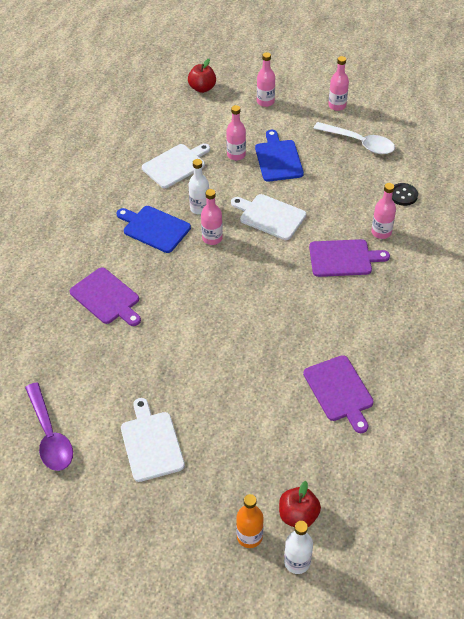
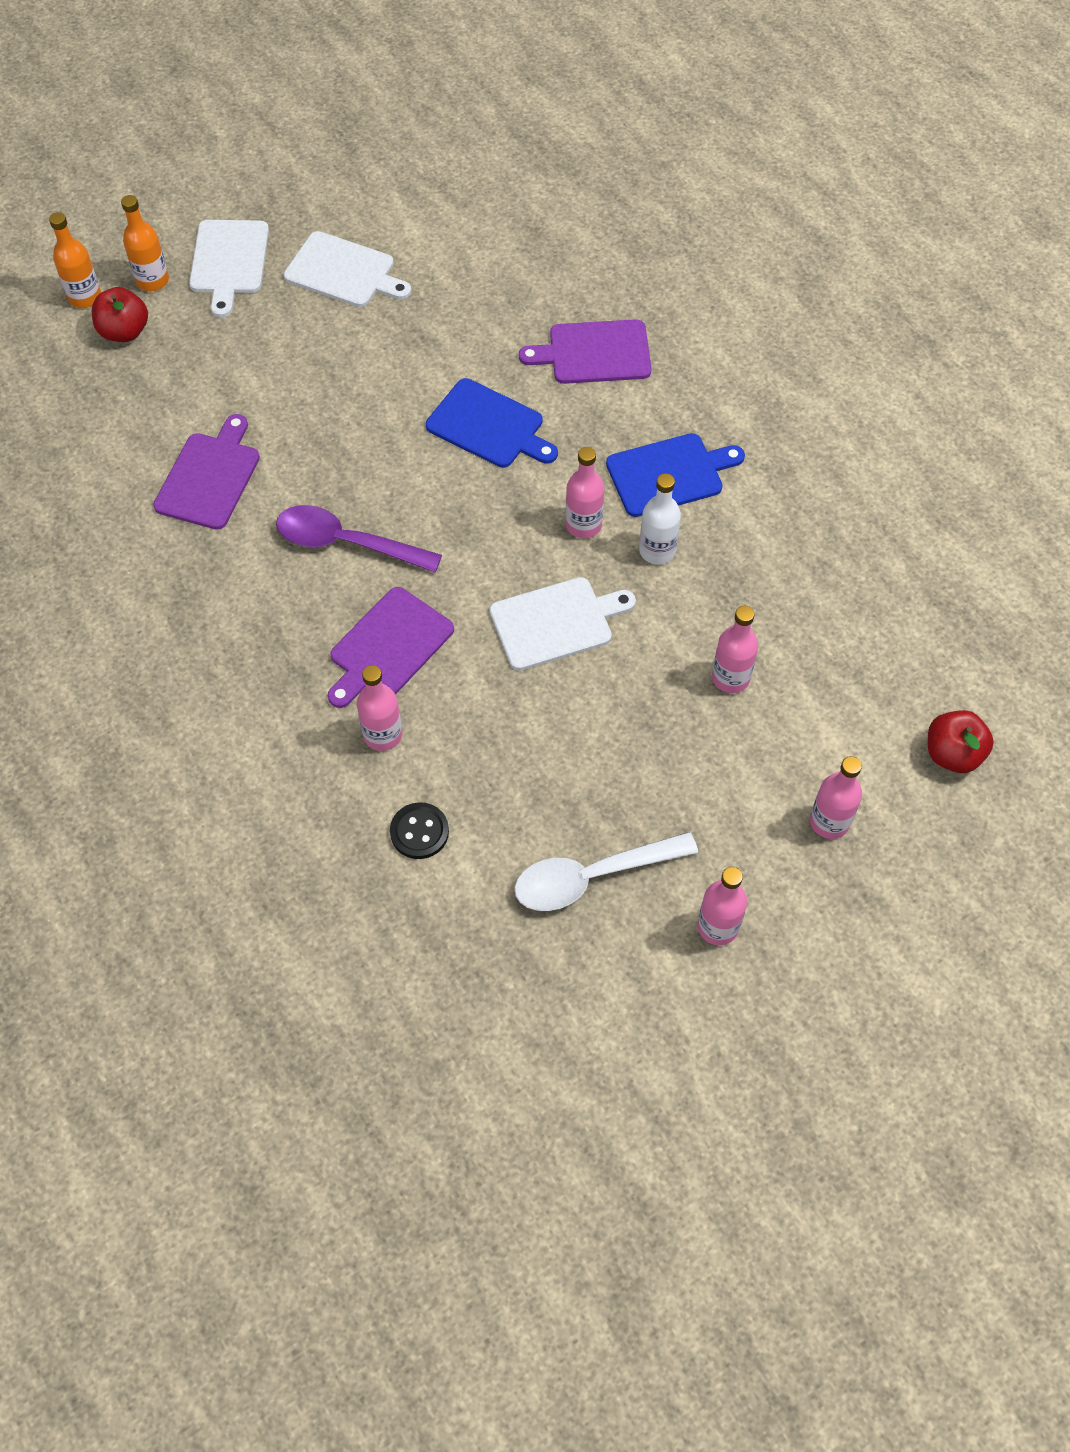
camera: 130 degrees right, 10 degrees up
(50, 435) = (448, 201): purple spoon -> purple spoon (346, 543)
(175, 165) = (781, 584): white cutting board -> white cutting board (229, 261)
(278, 159) = (667, 727): blue cutting board -> blue cutting board (489, 426)
(297, 562) = (85, 297): white bottle -> orange bottle
(339, 391) = (209, 477): purple cutting board -> purple cutting board turned 90 degrees clockwise

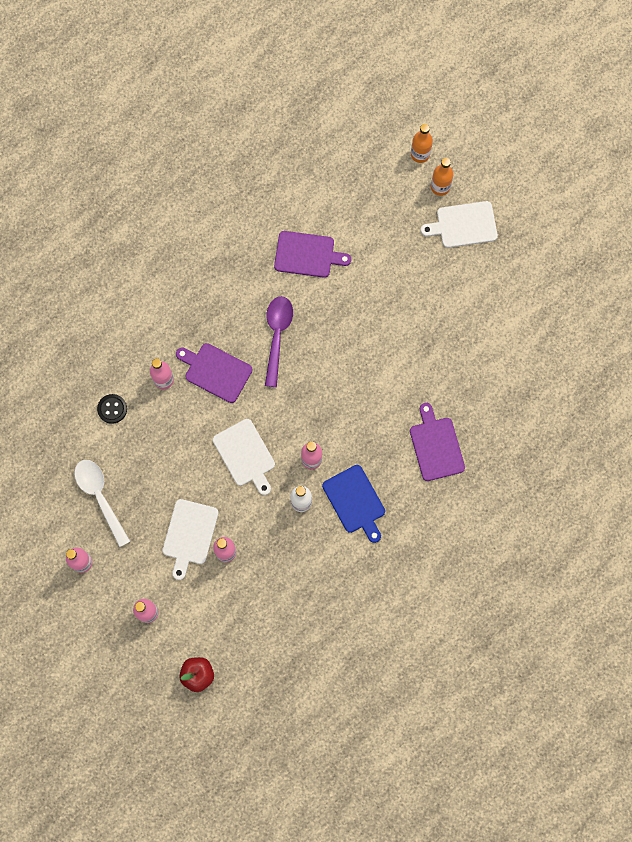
camera: 80 degrees right, 15 degrees up
(124, 331) = (399, 182): red apple -> none
(344, 271) = (469, 291): white cutting board -> white cutting board (190, 535)
(489, 426) = (370, 396): blue cutting board -> none

